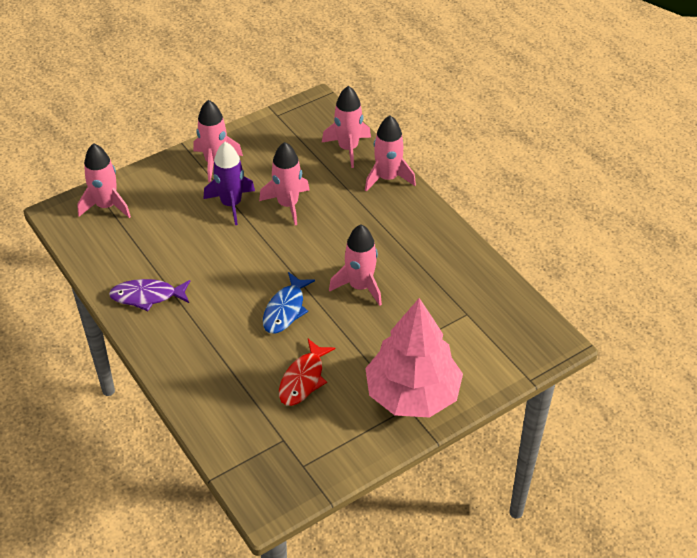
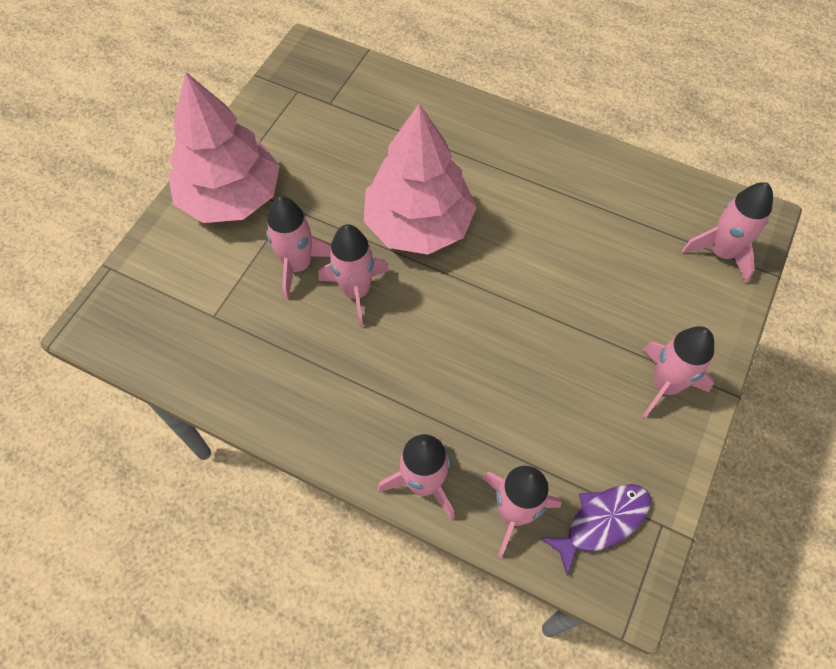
camera: 150 degrees right, 15 degrees up
(147, 296) = (569, 171): purple fish -> purple fish (601, 522)
(231, 204) = (587, 329): purple rocket -> none
(285, 309) = (418, 224): blue fish -> pink tree
(288, 204) = (520, 365): pink rocket -> pink rocket (298, 265)
(303, 379) = (348, 162): red fish -> none

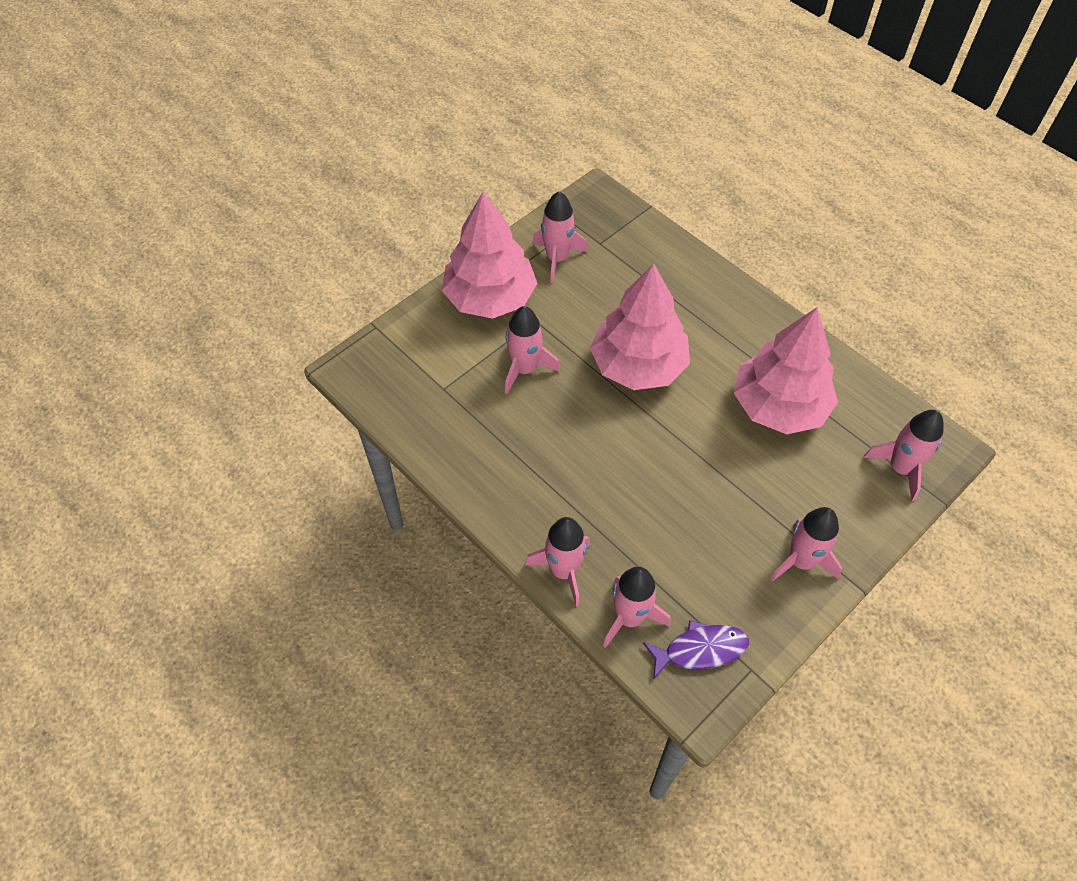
camera: 20 degrees right, 5 degrees down
(356, 291) = (565, 404): pink rocket -> pink rocket (557, 259)
(578, 224) = (779, 406): none -> pink tree

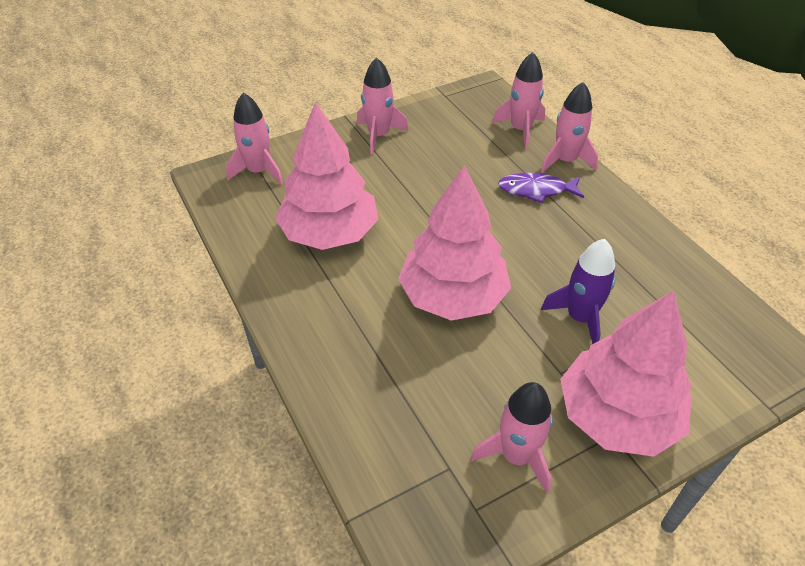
camera: 165 degrees left, 10 degrees down
(525, 369) = (580, 318): pink rocket -> purple rocket
(700, 650) = (475, 108): purple fish -> purple fish (536, 190)

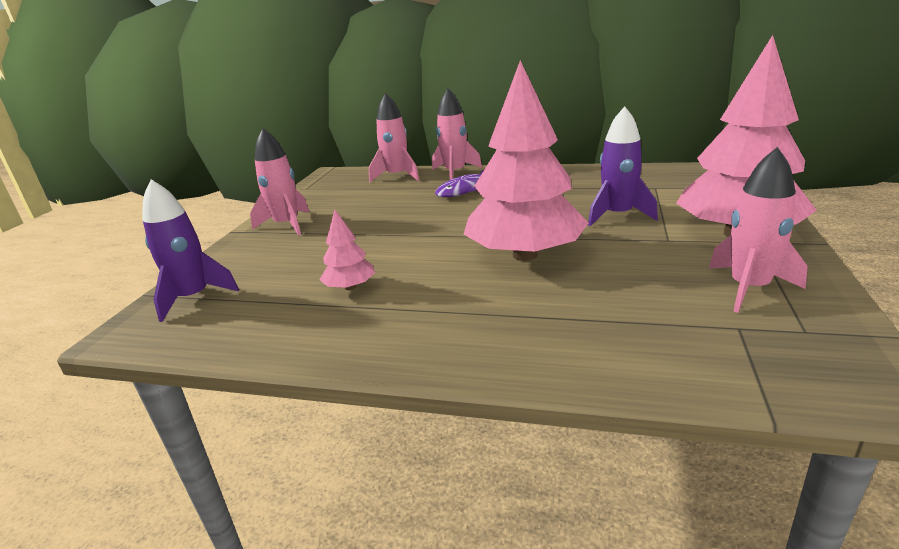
camera: 45 degrees left, 20 degrees down
(259, 171) = (194, 298): pink rocket -> purple rocket
(330, 233) = (350, 287): pink tree -> pink tree, size x0.43

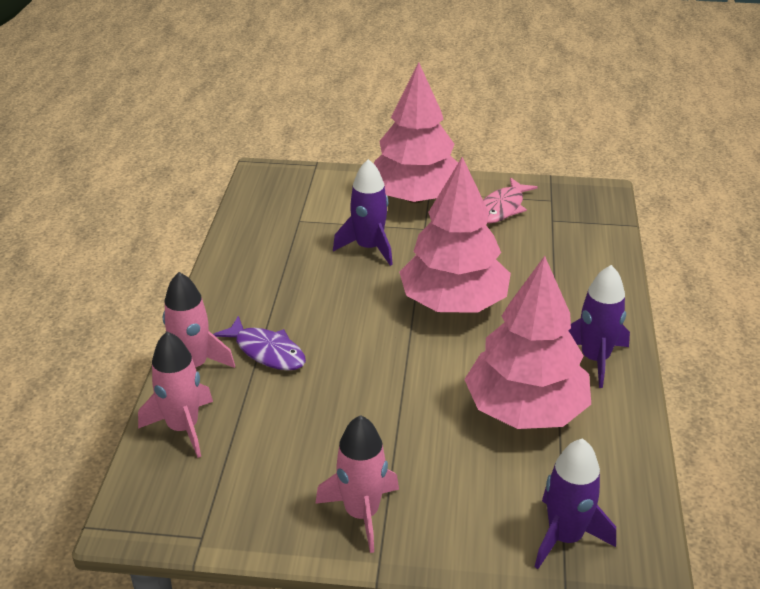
camera: 100 degrees left, 10 degrees up
(350, 287) = (525, 409): pink tree -> pink tree, size x2.30
(409, 335) = (595, 359): none -> purple rocket
(749, 288) = (502, 208): pink rocket -> pink fish

